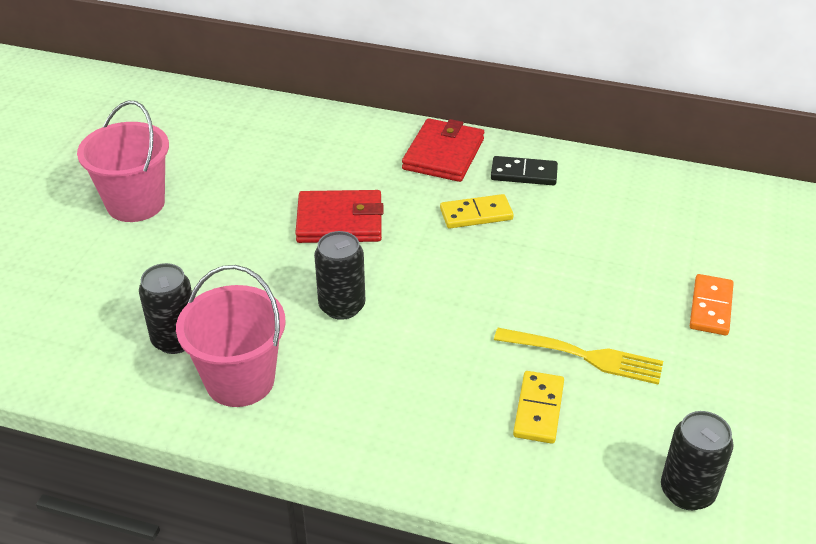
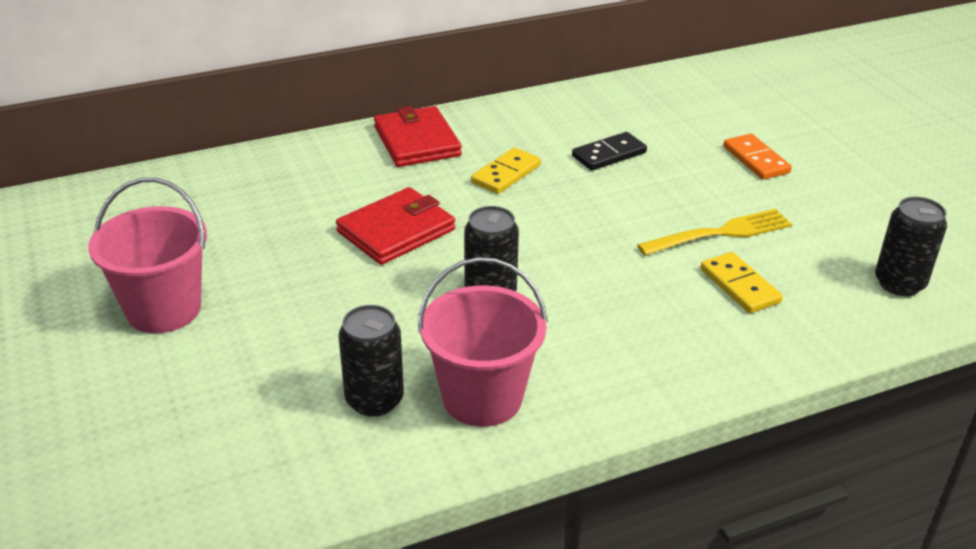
camera: 40 degrees left, 5 degrees down
(524, 173) = (503, 128): black domino -> black domino (609, 154)

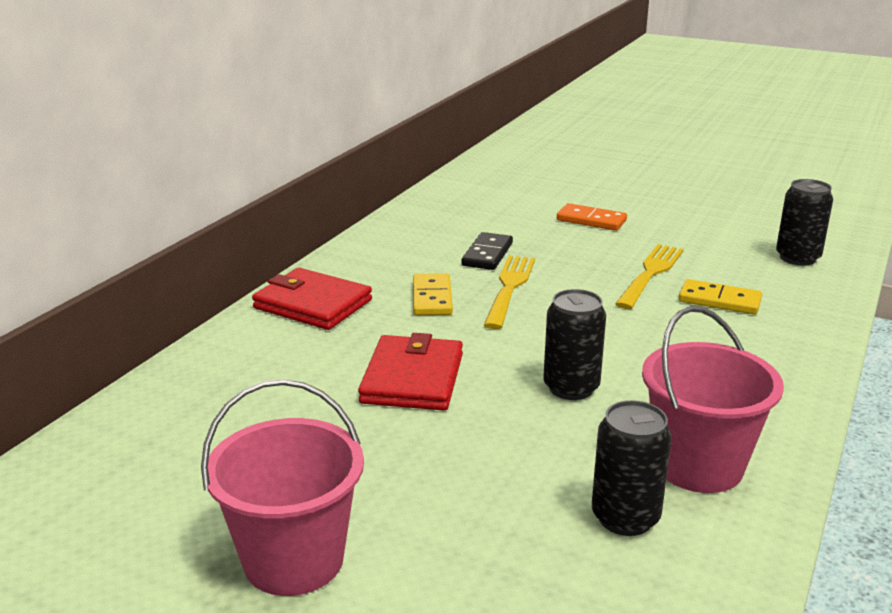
camera: 40 degrees left, 10 degrees down
(578, 192) = (509, 288): none -> yellow fork

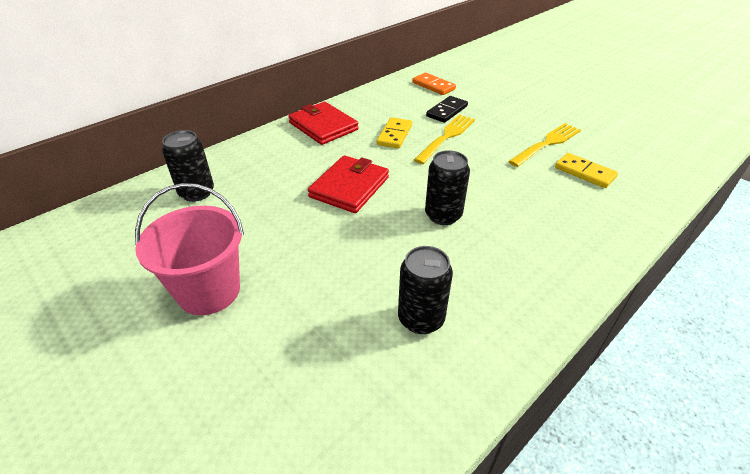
camera: 20 degrees right, 15 degrees up
(591, 220) = (529, 98): orange domino -> orange domino (433, 86)
(698, 465) = (494, 293): pink bucket -> none
(797, 258) = (664, 150): black can -> black can (197, 193)

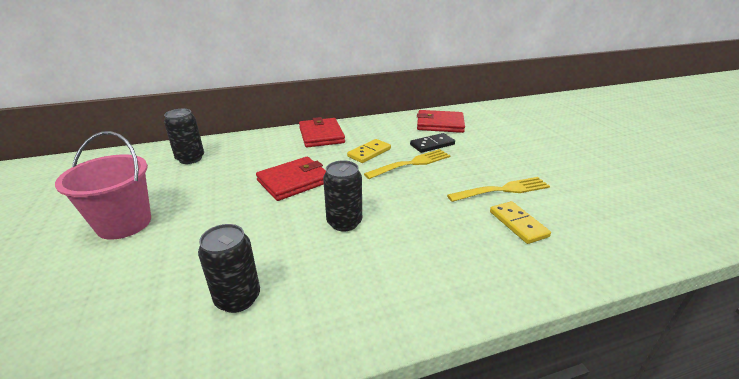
camera: 25 degrees right, 10 degrees down
(433, 86) = (440, 124): orange domino -> red wallet

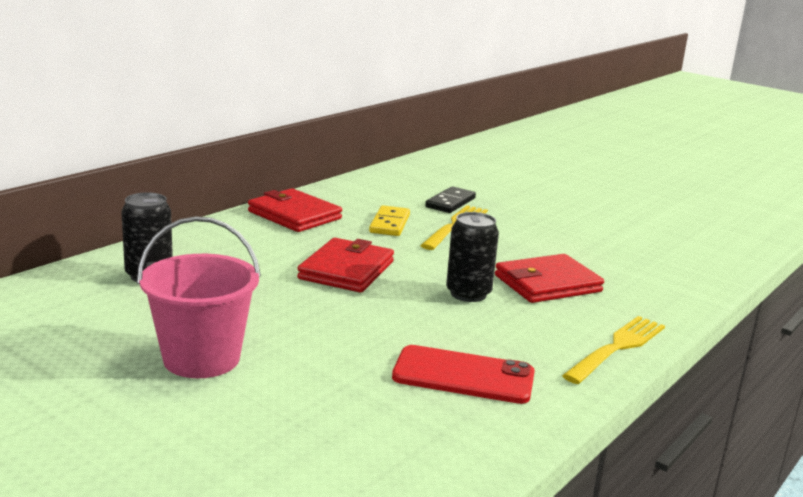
camera: 35 degrees left, 10 degrees down
(238, 298) = (463, 376): black can -> red phone
(440, 124) = (427, 179): red wallet -> red wallet (547, 284)
(502, 190) = (579, 233): yellow fork -> yellow fork (617, 348)
(518, 224) = (627, 258): yellow domino -> none

